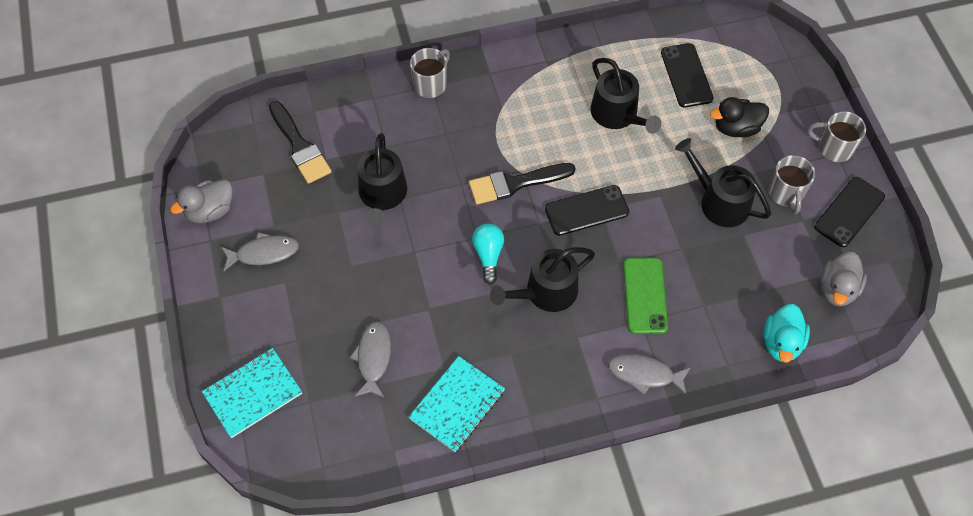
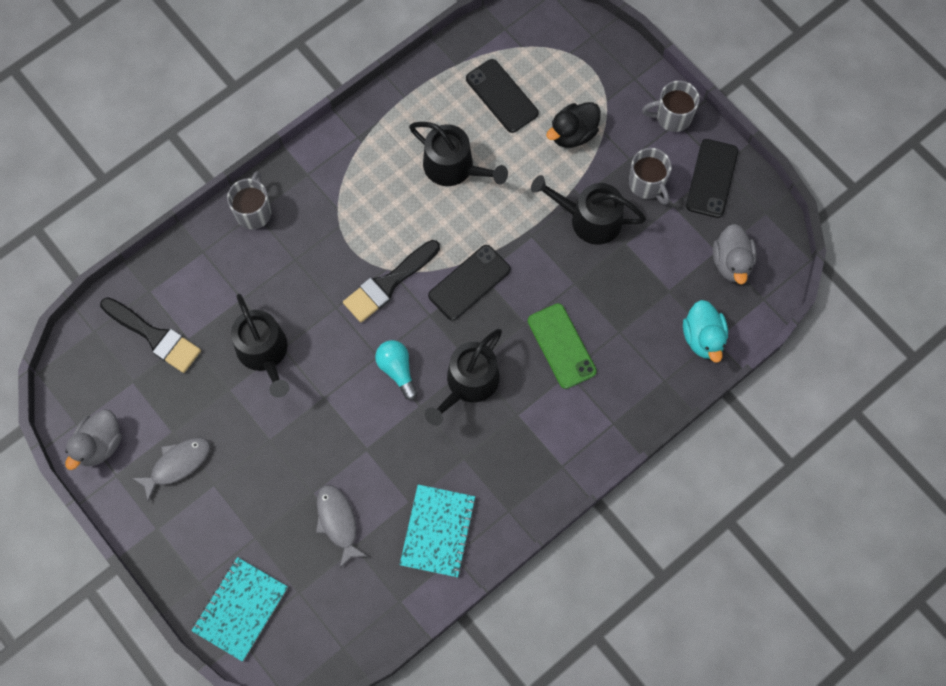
camera: 25 degrees left, 10 degrees up
(644, 374) = (594, 424): grey fish -> none

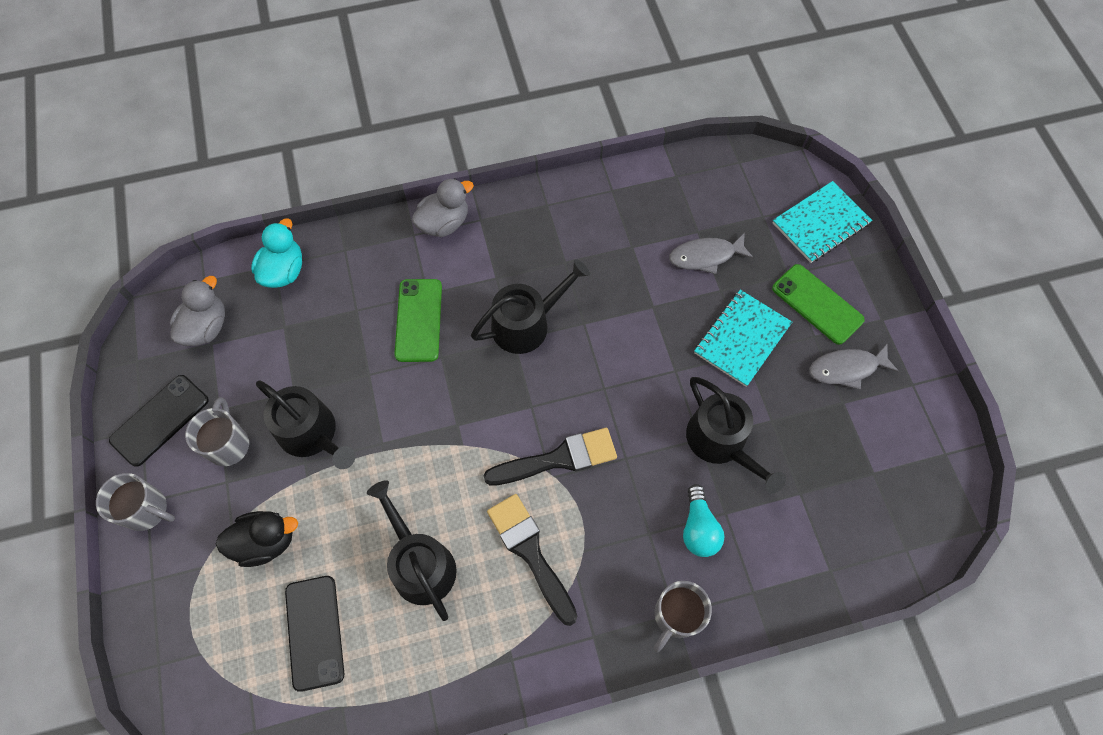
camera: 155 degrees left, 5 degrees down
(100, 444) = (924, 421): grey duck -> grey duck (444, 223)
(154, 336) = (837, 513): black brush -> black brush (530, 552)
(220, 517) = (817, 304): none -> green phone
(264, 352) = (721, 442): black watering can -> black watering can turned 150 degrees clockwise
(338, 522) = (705, 256): grey fish -> grey fish turned 75 degrees clockwise
(397, 370) = (590, 366): turquoise light bulb -> turquoise light bulb (698, 528)
(437, 531) = (618, 214): turquoise notebook -> turquoise notebook (742, 339)
(469, 282) = (474, 422): black phone -> none

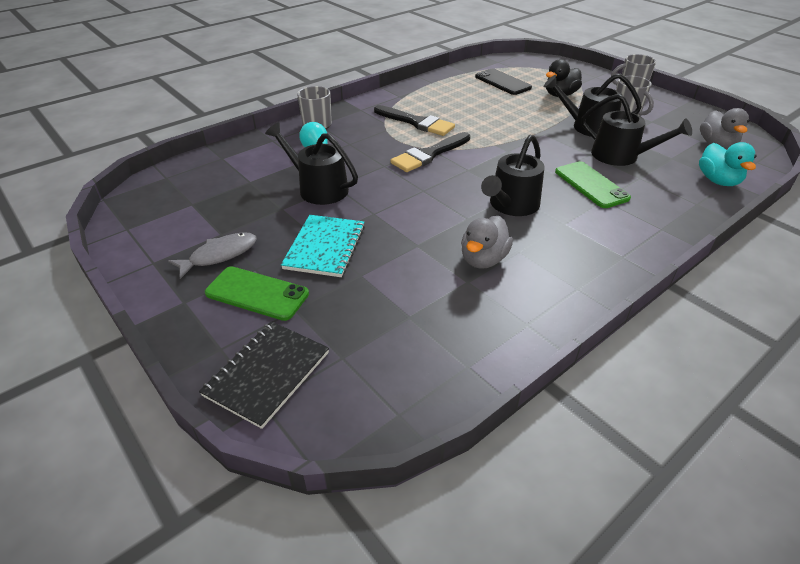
camera: 155 degrees right, 25 degrees down
(160, 420) = (675, 111): black phone -> none
(420, 563) = (474, 107): black watering can -> black watering can (620, 156)
(444, 223) = (649, 244): grey duck -> grey duck (483, 259)
(705, 256) = (389, 297): grey fish -> none
(820, 223) = (267, 374): turquoise notebook -> black notebook

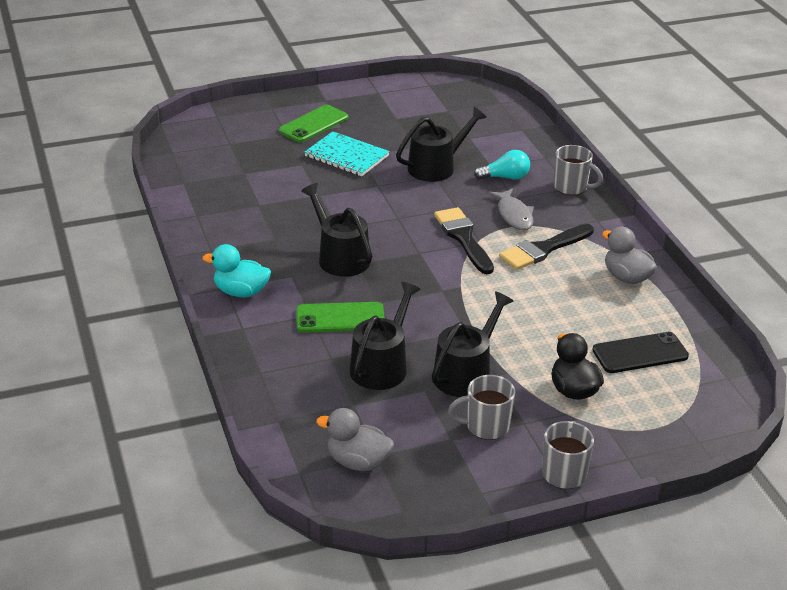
camera: 110 degrees right, 5 degrees down
(219, 255) = (368, 115): grey fish -> grey fish (514, 215)
(267, 374) = (238, 119): black notebook -> none
(483, 259) = (277, 219): grey duck -> grey duck (626, 277)
(620, 156) = (382, 366): black watering can -> black watering can turned 150 degrees clockwise
(718, 181) = (286, 412): turquoise duck -> turquoise duck (241, 292)

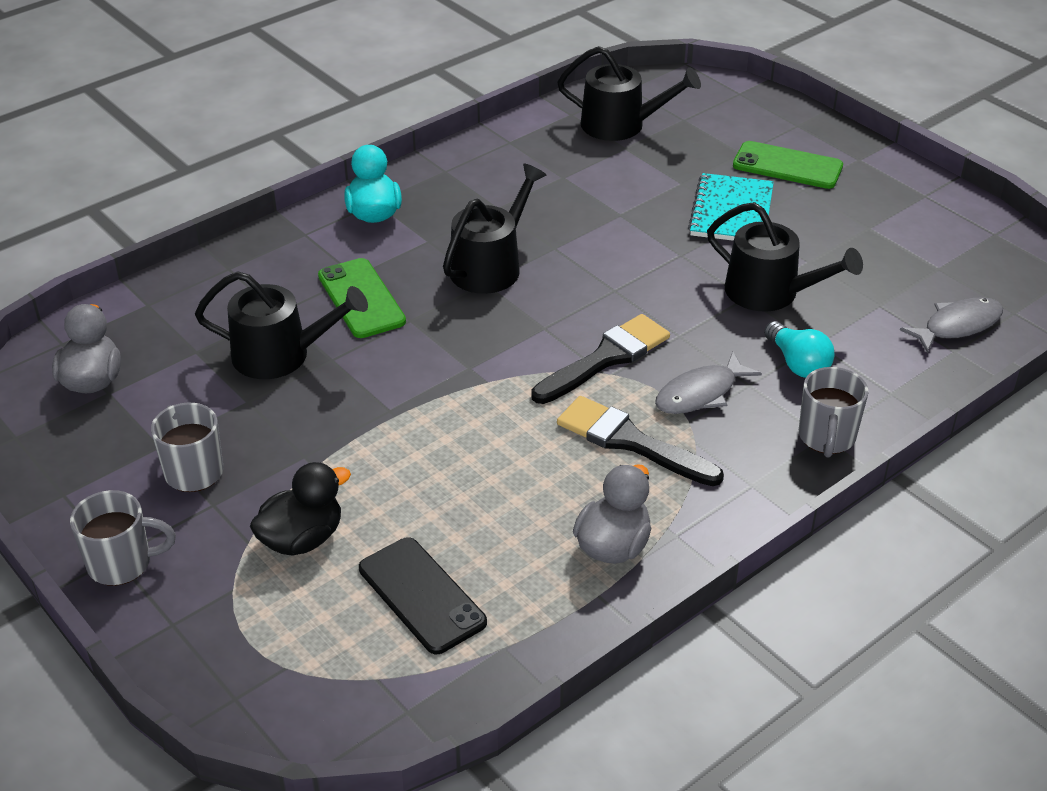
camera: 70 degrees right, 5 degrees up
(466, 373) = (296, 429): black watering can -> black watering can (620, 125)
(502, 121) = (957, 326): none -> grey fish

